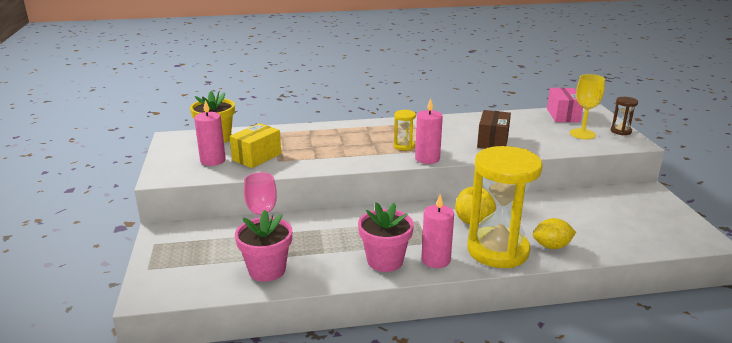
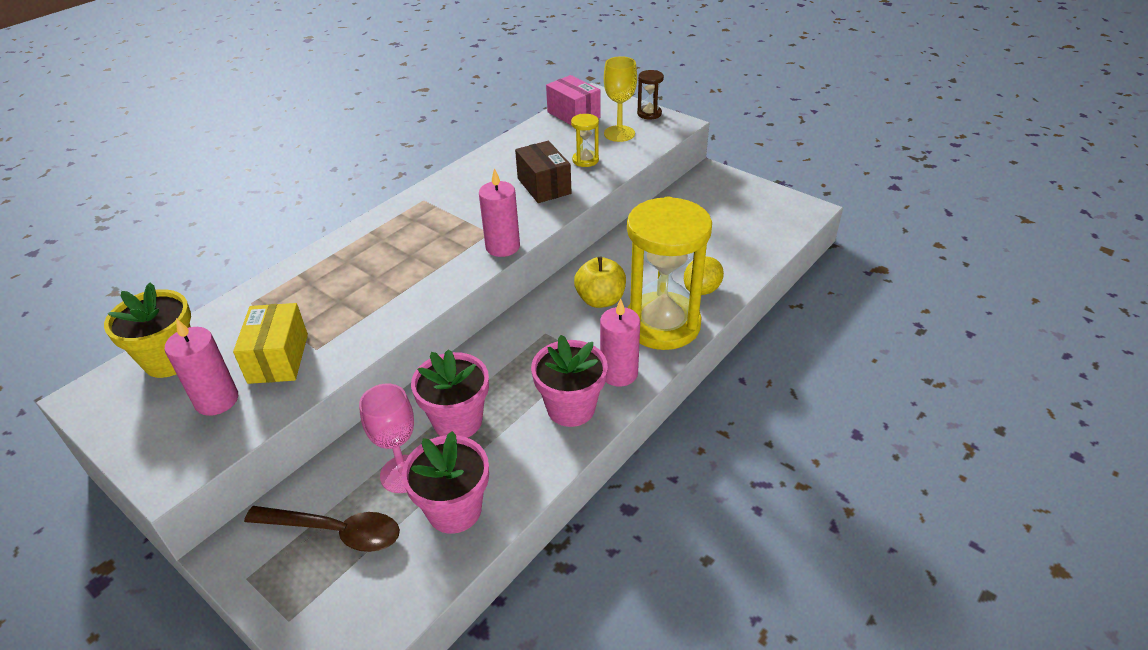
camera: 40 degrees left, 15 degrees up
(207, 247) = (335, 531): none -> brown spoon
(318, 235) = (457, 421): none -> pink flower pot
(404, 146) = (454, 241): yellow hourglass -> yellow hourglass (585, 160)

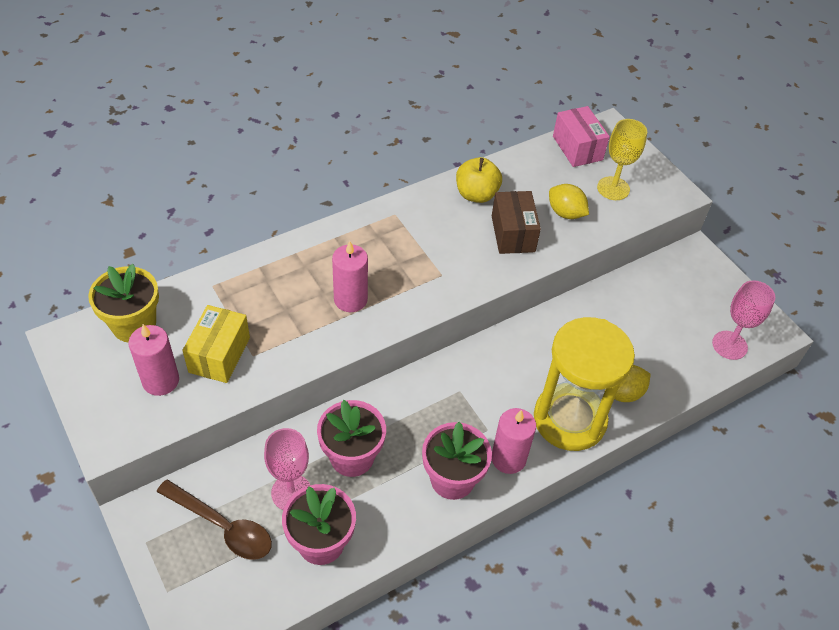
camera: 15 degrees right, 10 degrees up
(502, 247) = (447, 296): pink candle -> pink candle (350, 299)
(585, 160) = (565, 213): yellow hourglass -> yellow lemon
(600, 300) = (523, 371): yellow apple -> yellow apple (476, 194)
(649, 114) = (655, 170): brown hourglass -> none
(775, 229) = (729, 345): none -> pink goblet

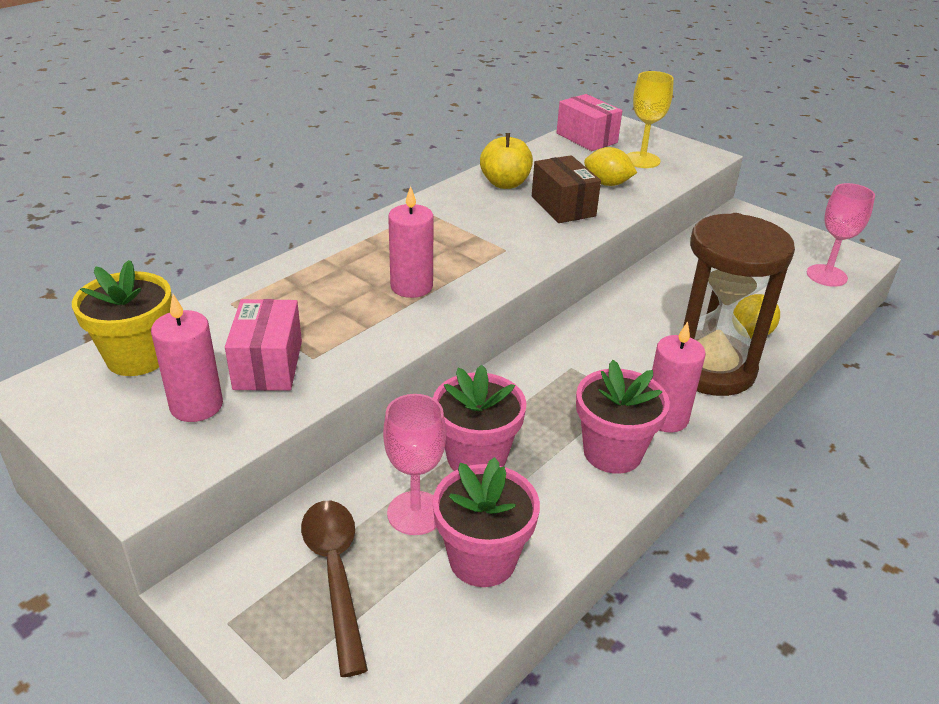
camera: 15 degrees left, 15 degrees down
(219, 355) = (268, 365): yellow box -> pink box
(222, 526) = (336, 574): brown spoon -> brown spoon turned 120 degrees counterclockwise
(569, 419) = (709, 368): yellow hourglass -> brown hourglass

